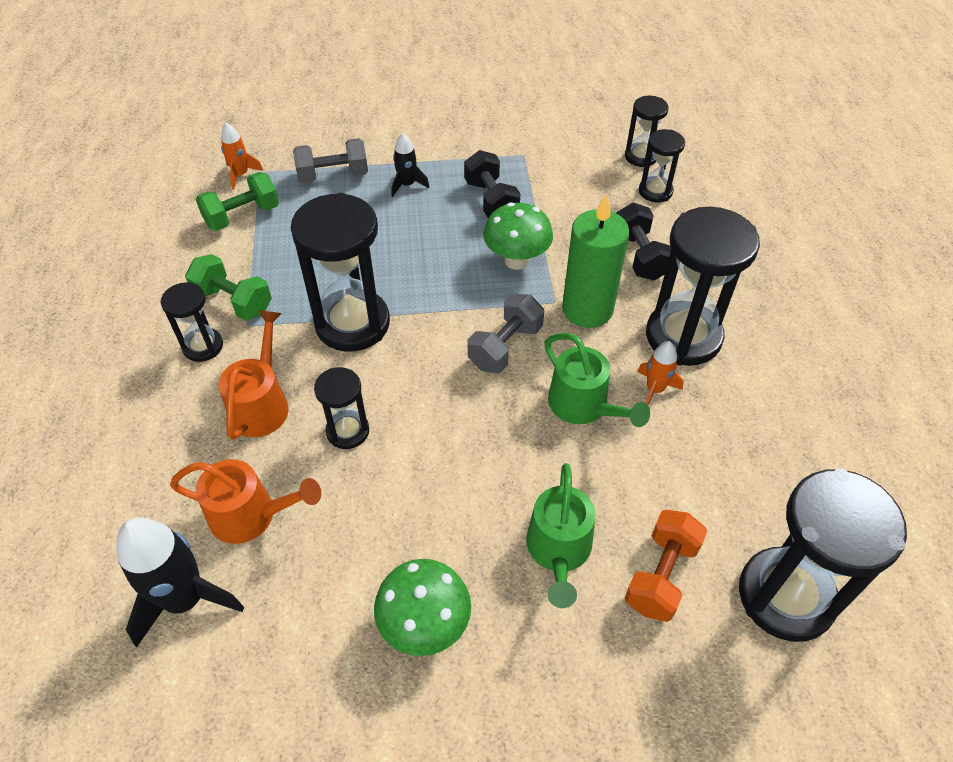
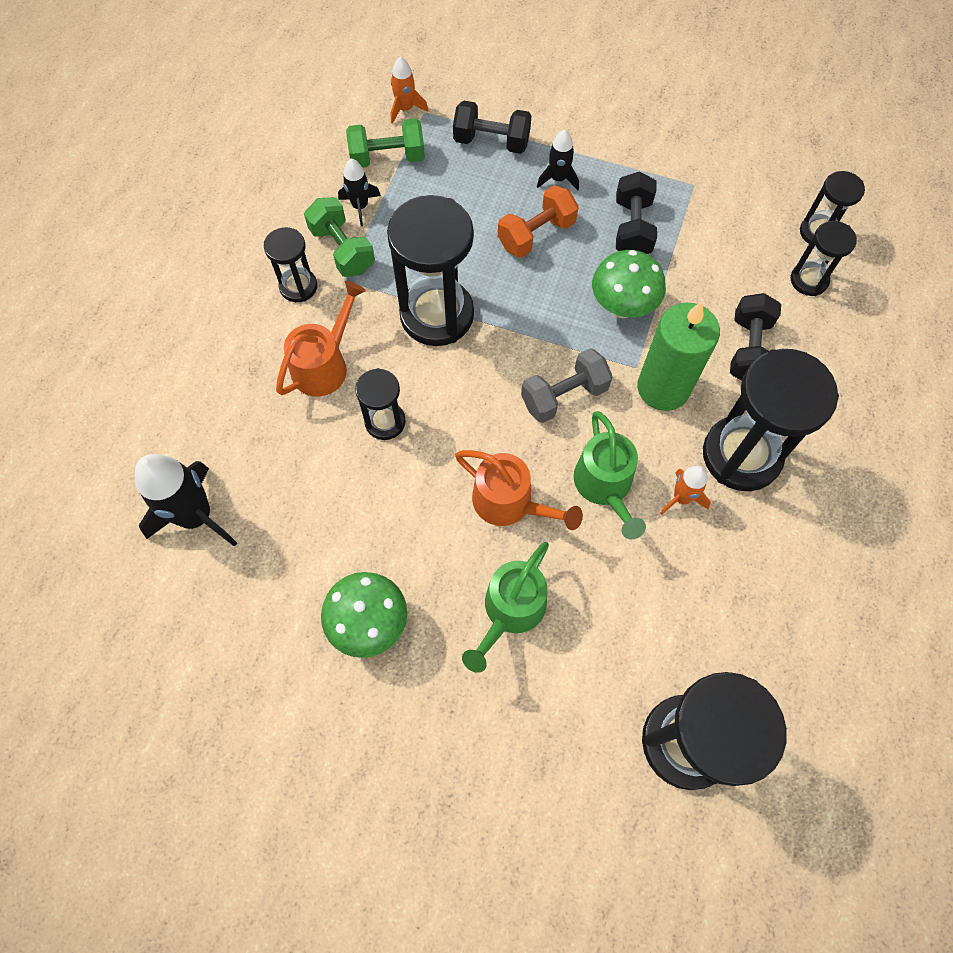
camera: 25 degrees right, 15 degrees up
(234, 261) = (360, 206): none -> black rocket
(252, 515) = (274, 466): orange watering can -> orange watering can (510, 503)
(333, 175) = (491, 141): grey dumbbell -> black dumbbell
(661, 575) = (586, 673): orange dumbbell -> orange dumbbell (536, 234)

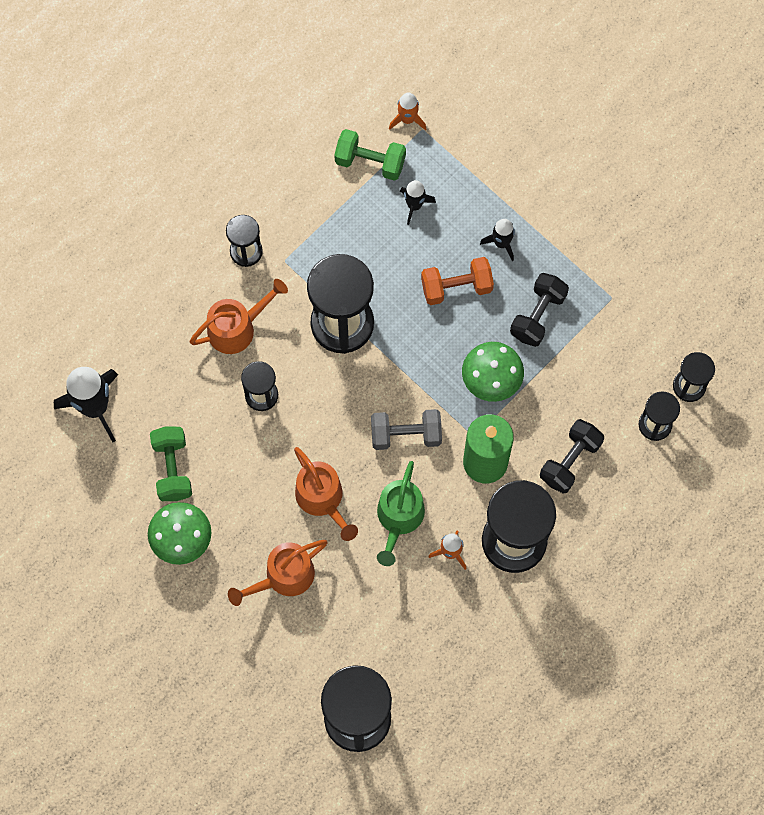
camera: 25 degrees right, 5 degrees up
(342, 250) = (294, 233): green dumbbell -> green dumbbell (172, 468)
(360, 206) = (326, 199): black rocket -> black rocket (414, 205)
(491, 141) = (464, 183): black dumbbell -> none
(510, 611) = (283, 577): green watering can -> orange watering can

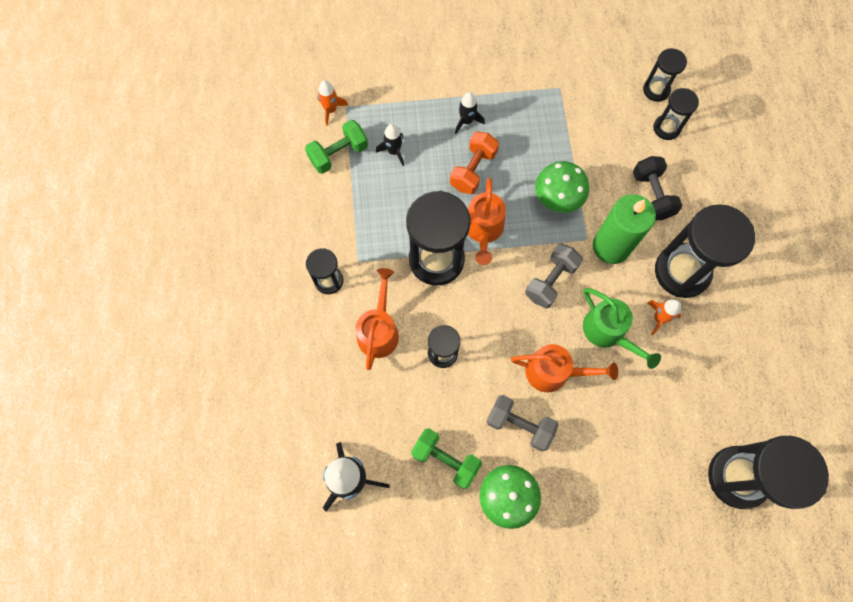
camera: 50 degrees left, 0 degrees up
(252, 506) = (519, 425): none -> grey dumbbell
(283, 577) = (591, 445): orange watering can -> orange watering can (483, 230)
(538, 315) = (535, 138): black dumbbell -> none

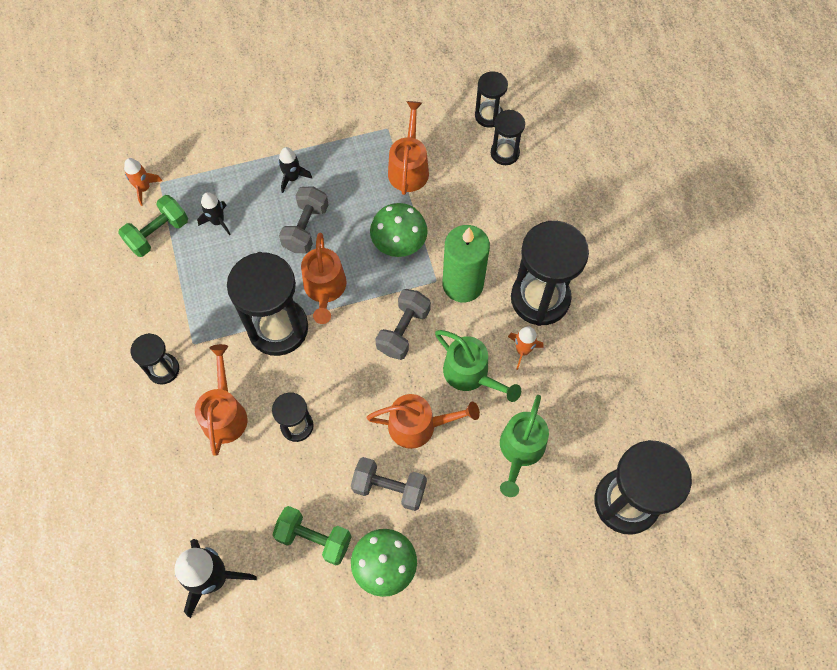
camera: 10 degrees left, 5 degrees down
(473, 170) = (306, 228): orange dumbbell -> grey dumbbell
(575, 128) = (409, 167): none -> orange watering can
(644, 411) = (520, 451): none -> green watering can
(652, 195) = (498, 224): black dumbbell -> none

